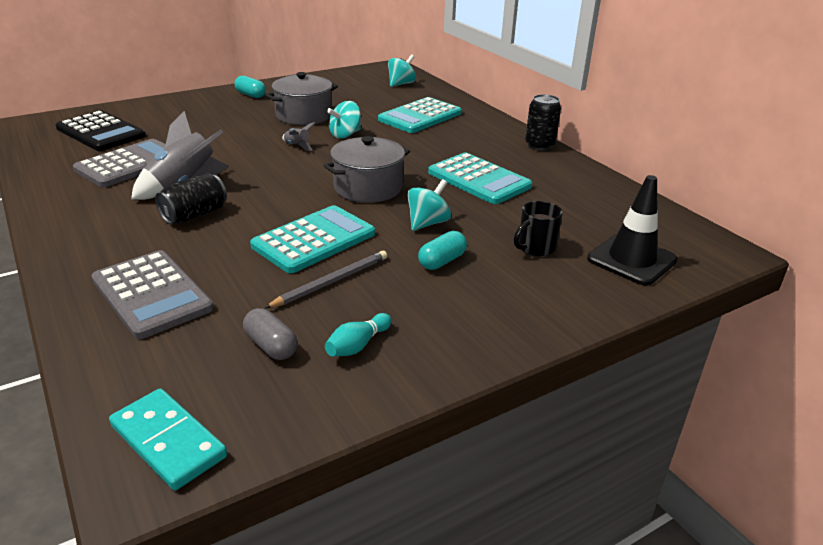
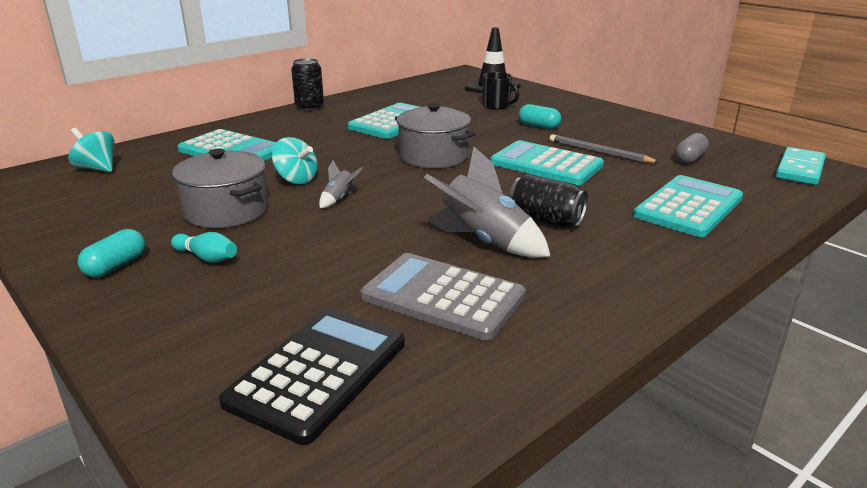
camera: 100 degrees left, 5 degrees down
(152, 294) = (688, 207): grey calculator -> turquoise calculator
(358, 345) = (658, 138): turquoise bowling pin -> turquoise bowling pin (207, 257)
(427, 223) = (485, 133): turquoise spinning top -> none

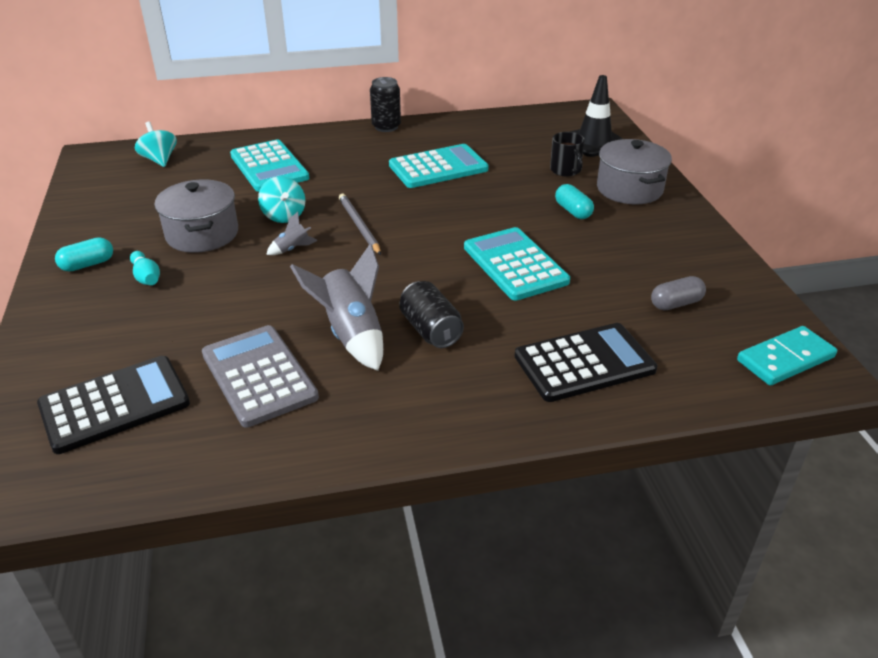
camera: 30 degrees right, 10 degrees up
(433, 156) = (424, 222): grey pot -> grey pot (629, 189)
(599, 152) = (589, 265): grey pencil -> grey pencil (359, 226)
(688, 207) = (584, 363): turquoise calculator -> black calculator

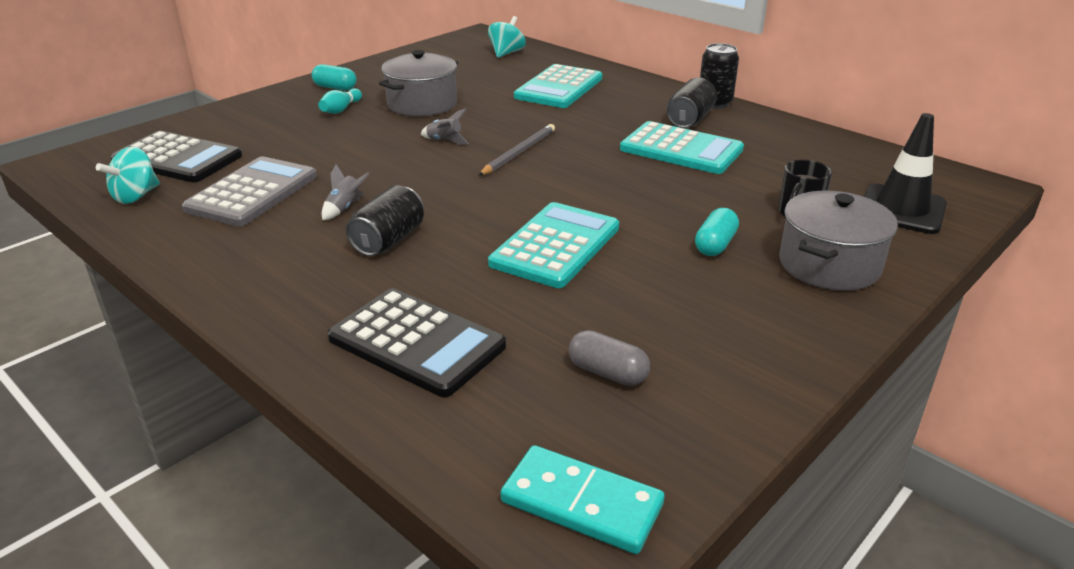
camera: 55 degrees right, 5 degrees down
(284, 216) = (490, 120): turquoise spinning top -> turquoise spinning top (136, 196)
(351, 335) = (344, 208): grey rocket -> grey rocket, size x0.47
(399, 146) = (689, 120): none -> black can

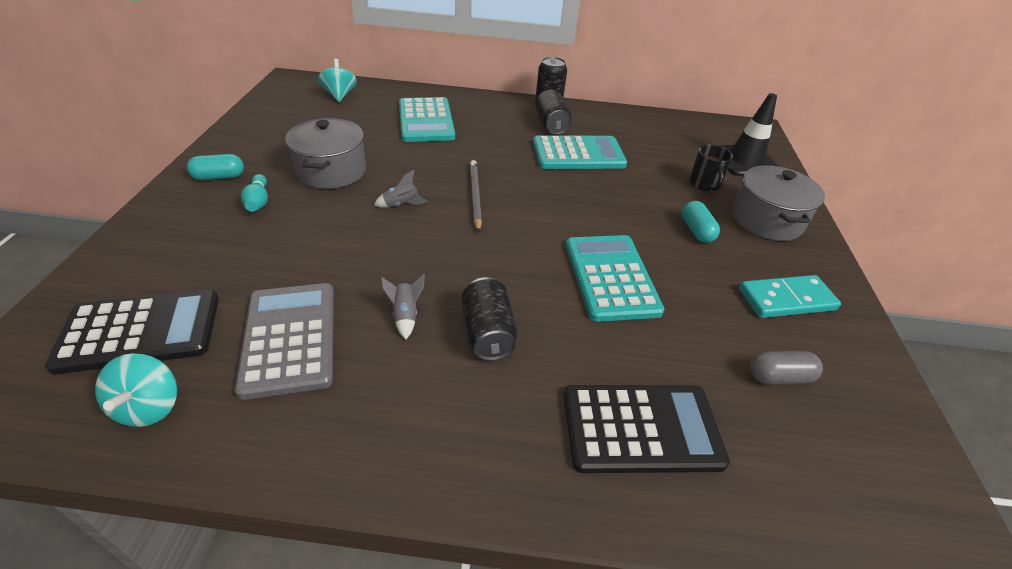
camera: 40 degrees left, 10 degrees up
(581, 503) = (906, 503): turquoise domino -> turquoise domino (786, 300)

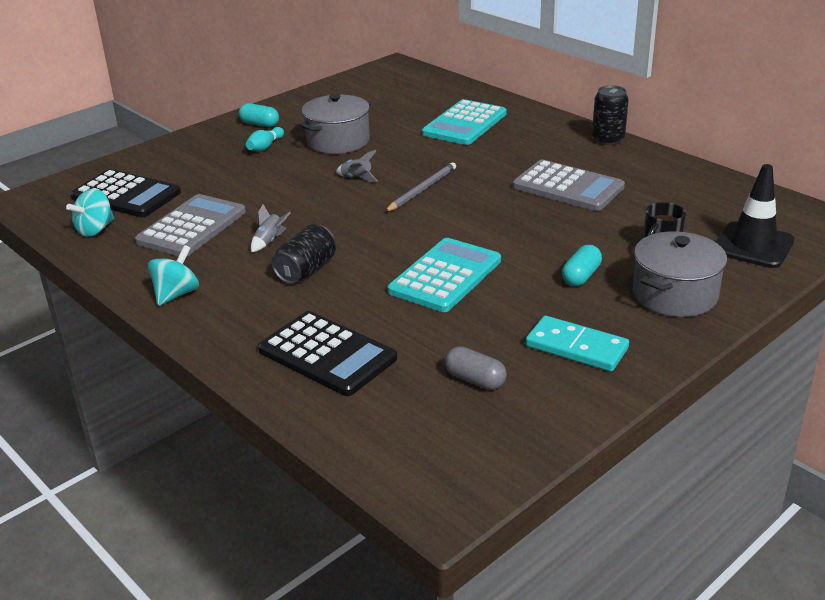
camera: 45 degrees right, 10 degrees down
(339, 95) = (419, 86): turquoise spinning top -> turquoise spinning top (176, 294)
(551, 125) = (581, 157): black can -> none
(578, 154) = (568, 187): turquoise calculator -> grey calculator

